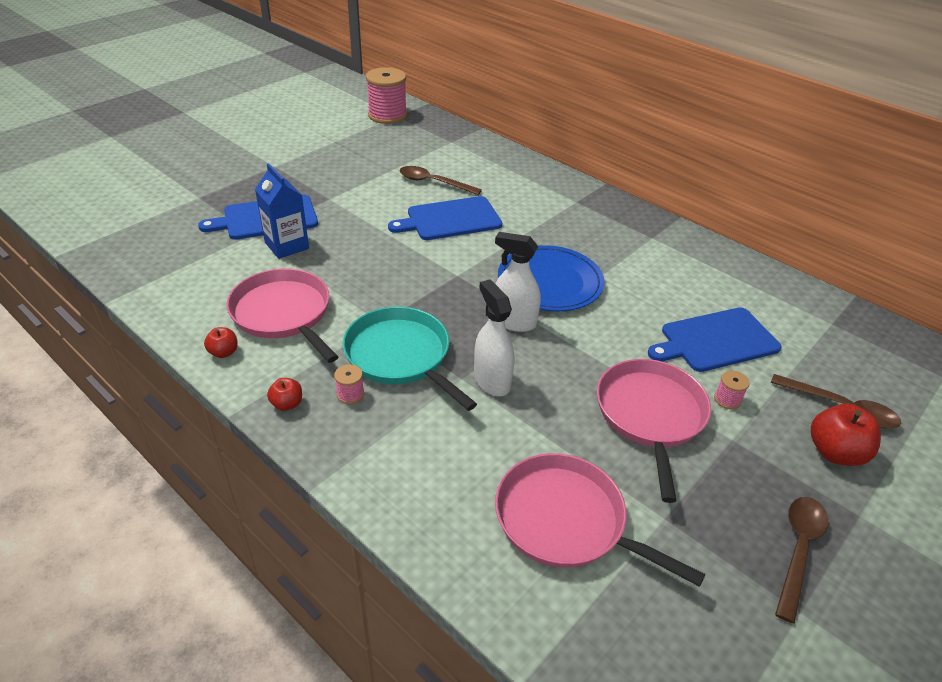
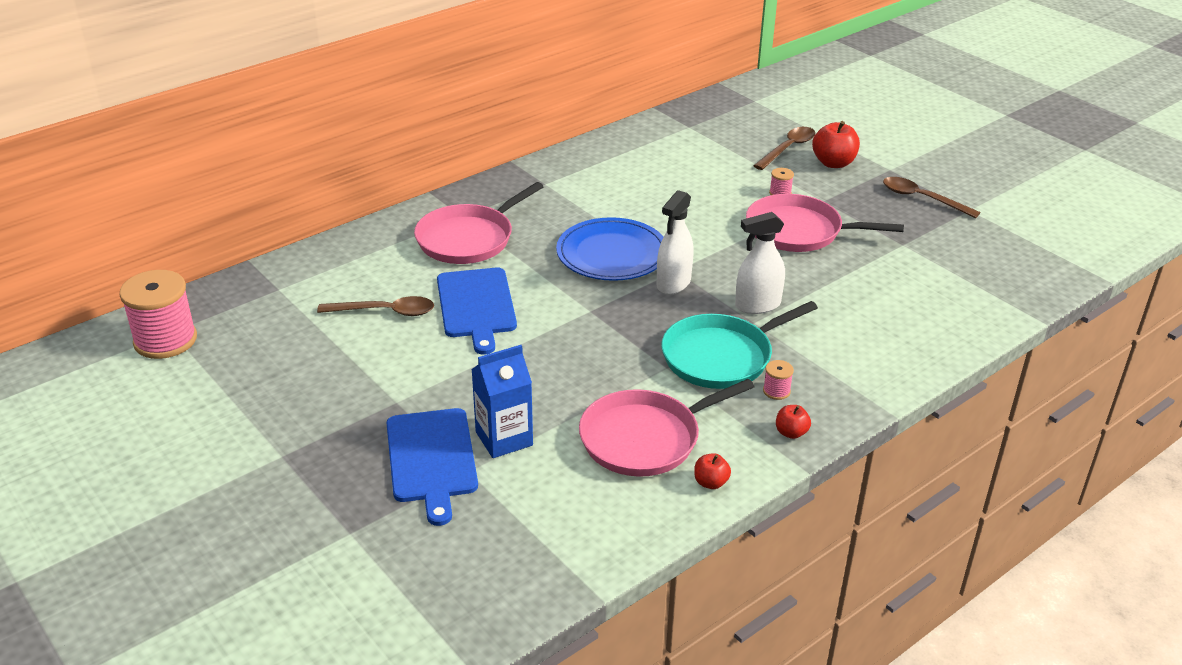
camera: 80 degrees left, 5 degrees down
(433, 183) = (385, 312): brown spoon -> brown spoon turned 120 degrees counterclockwise
(566, 521) = (911, 287): pink pan -> pink pan (469, 239)
(715, 340) = (708, 183): blue cutting board -> none

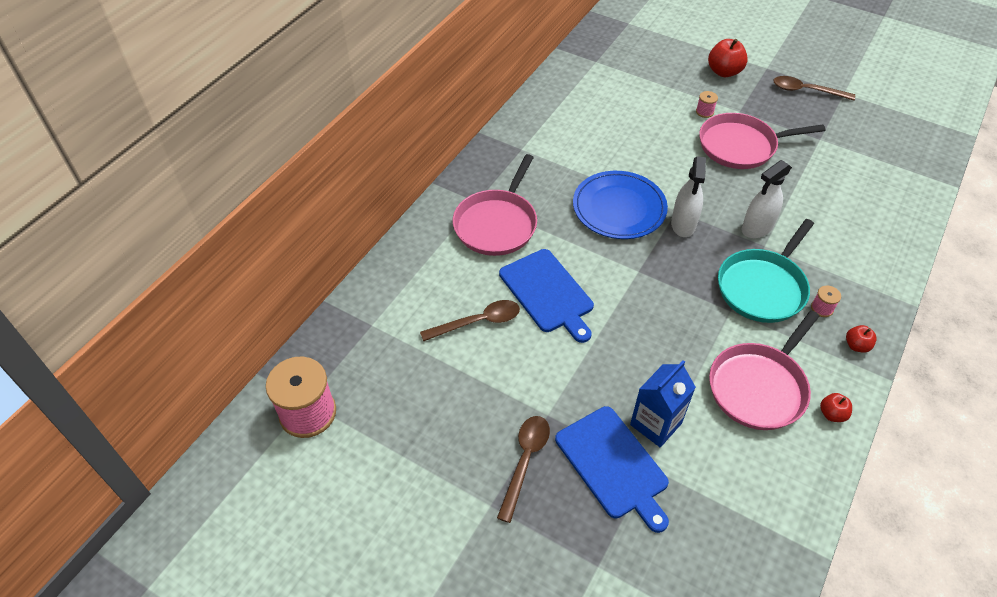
camera: 20 degrees left, 15 degrees up
(788, 149) = (683, 66): brown spoon -> brown spoon (525, 461)

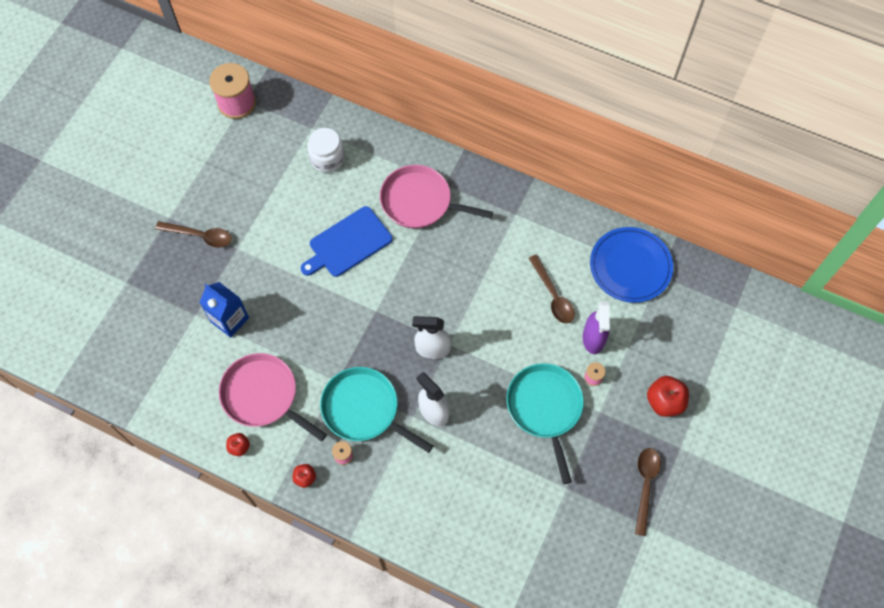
camera: 85 degrees right, 15 degrees up
(422, 309) = (327, 158): none -> white jar
(478, 322) = (317, 197): brown spoon -> brown spoon (553, 295)
(613, 465) = (197, 291): blue cutting board -> none
(619, 208) = (448, 296): blue plate -> blue plate (630, 266)
(664, 108) = (593, 338): none -> purple spray bottle
(741, 146) = (545, 408): pink pan -> turquoise pan

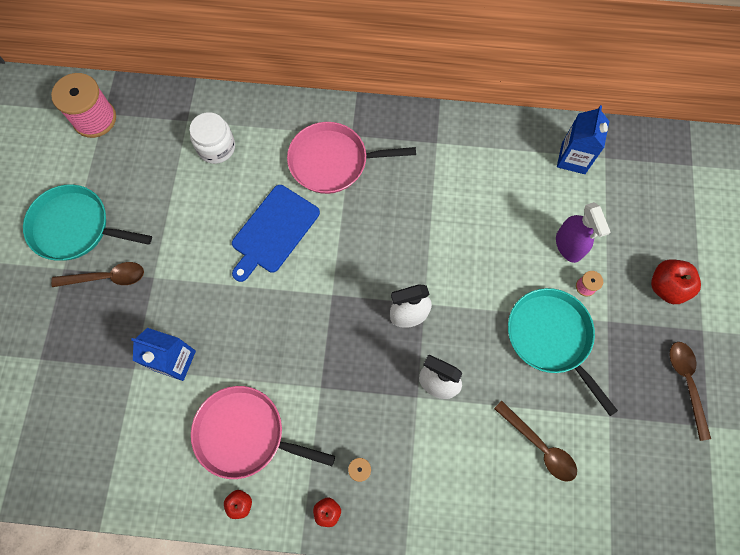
camera: 20 degrees left, 5 degrees up
(364, 409) = (362, 409): turquoise pan -> turquoise pan (75, 227)
(553, 295) = (509, 214): brown spoon -> brown spoon (539, 446)
(630, 266) = (573, 158): blue plate -> blue carton

